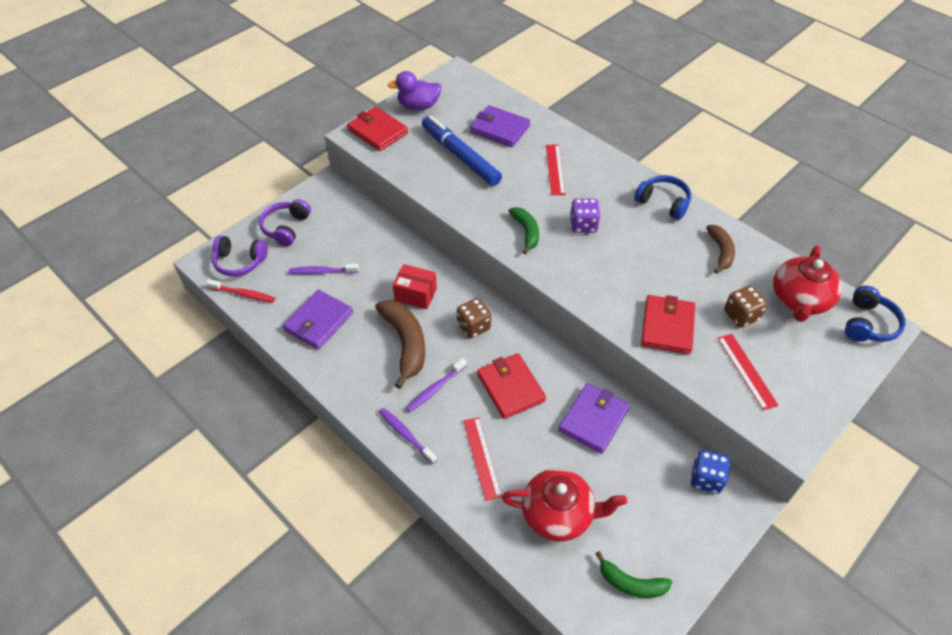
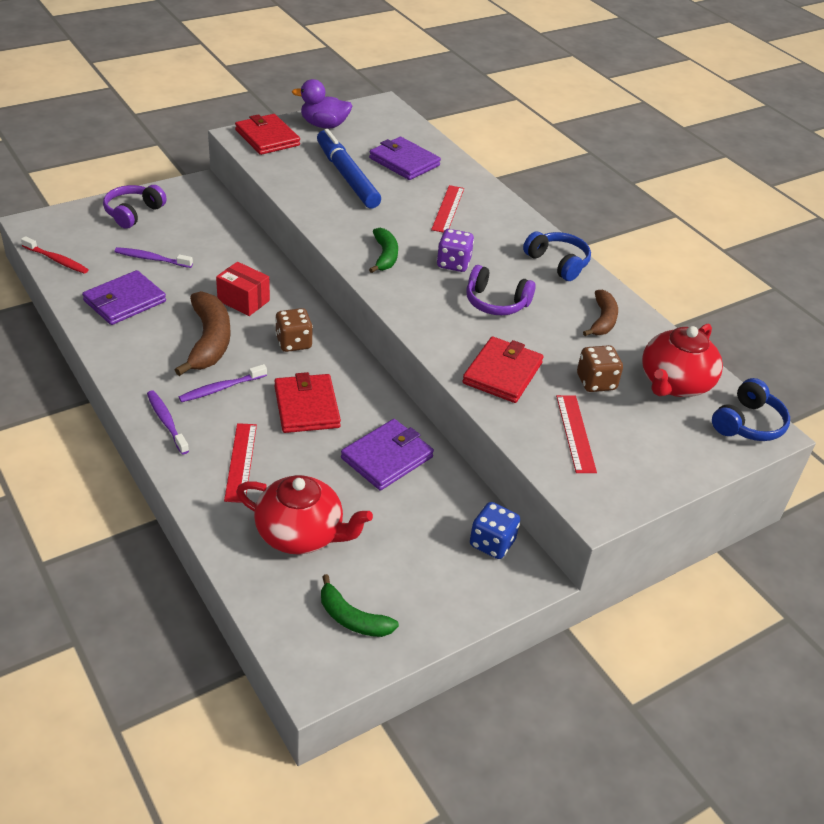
camera: 10 degrees right, 10 degrees down
(240, 262) = (68, 232): purple headphones -> purple headphones (496, 303)

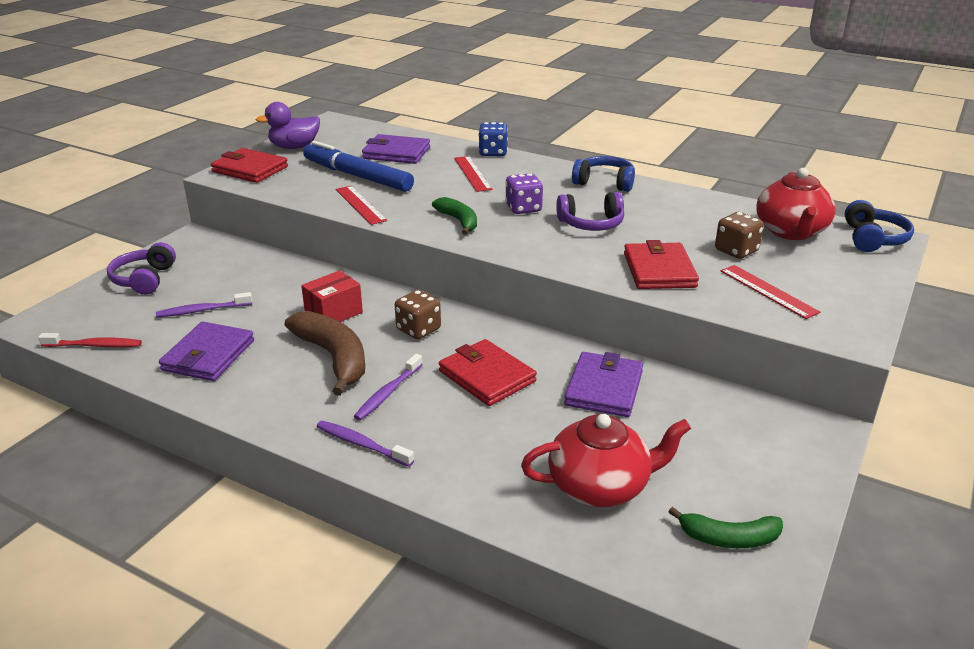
camera: 25 degrees left, 10 degrees down
(241, 462) = (475, 448): red ruler -> red ruler (360, 205)
(243, 301) = (334, 313): red box -> red box turned 45 degrees counterclockwise
(492, 543) = (767, 418): blue dice -> blue dice (493, 153)
(602, 320) = (686, 209): brown banana -> none

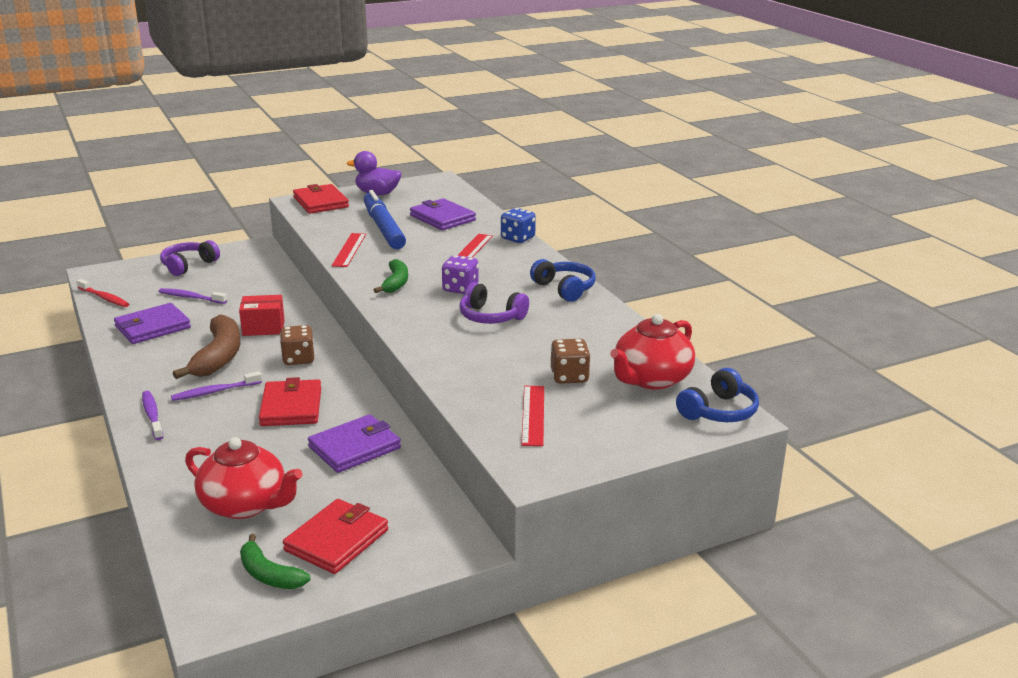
camera: 35 degrees right, 5 degrees down
(659, 270) = (476, 368): red wallet -> red wallet (336, 540)

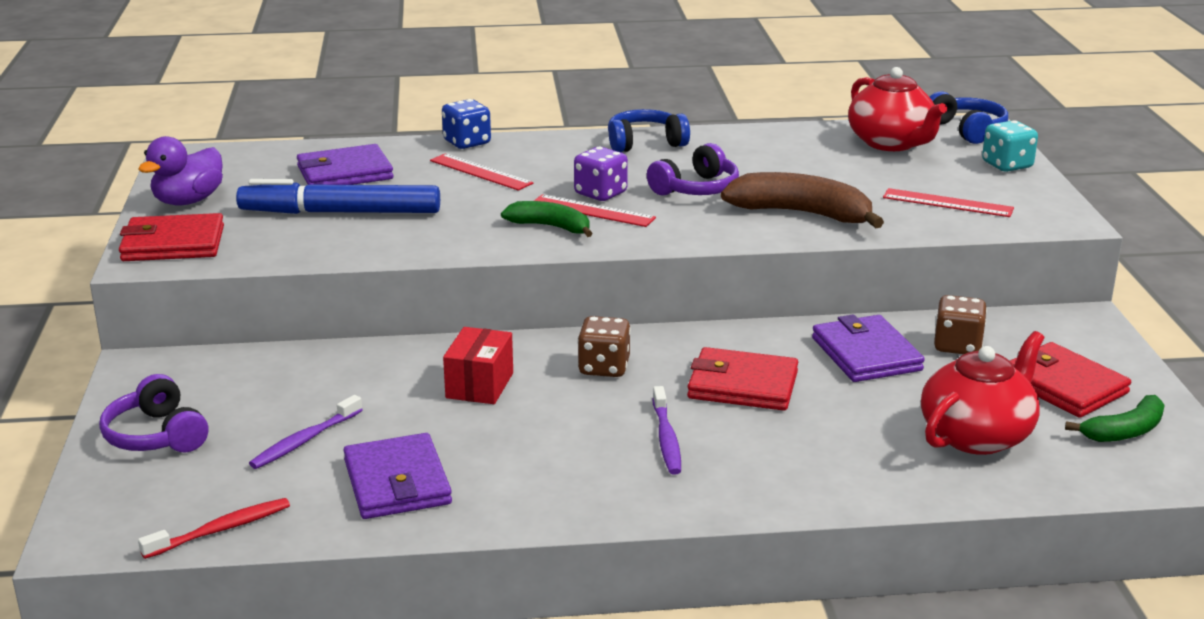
camera: 70 degrees left, 0 degrees up
(152, 415) = (713, 494): purple toothbrush -> none
(218, 357) = (554, 429): brown banana -> brown banana (802, 214)
(349, 250) = (402, 243): red ruler -> red ruler (592, 211)
(569, 377) = (870, 175): brown dice -> brown dice (957, 346)
(645, 437) = (1007, 165): none -> turquoise dice

